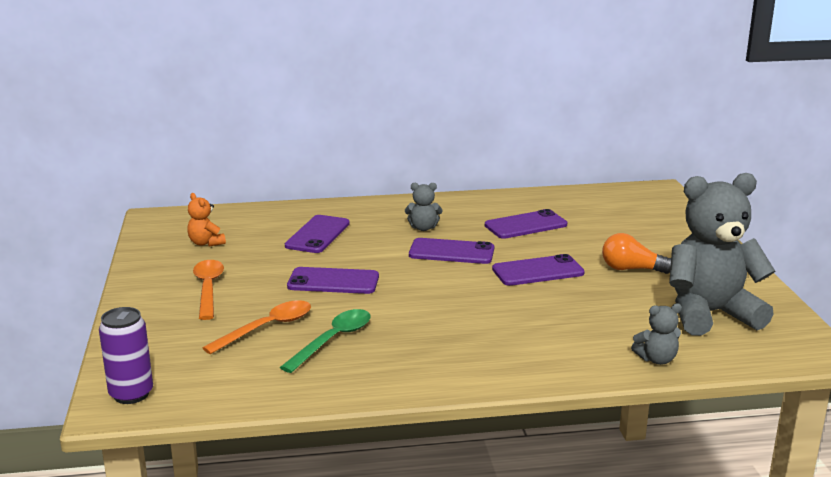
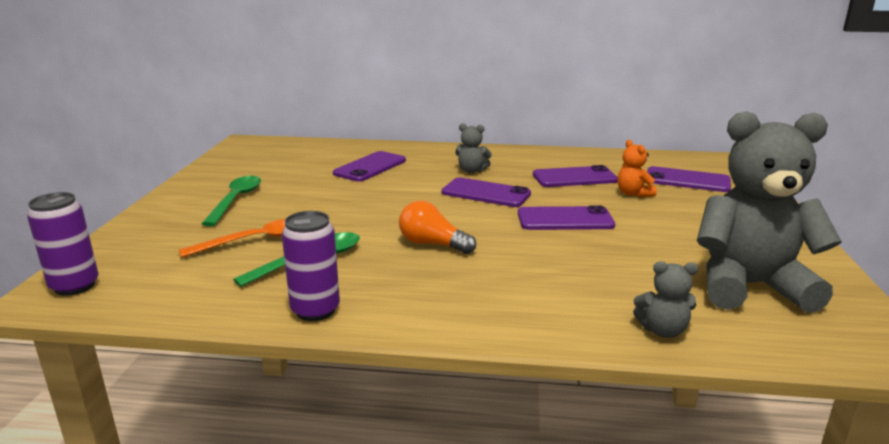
camera: 15 degrees right, 0 degrees up
(206, 243) = (268, 164): orange teddy bear -> orange teddy bear (633, 194)
(208, 289) = (236, 200): orange spoon -> green spoon
(333, 281) = (353, 206): purple phone -> purple phone (687, 180)
(372, 383) = (315, 310): none -> purple can
(631, 269) = (670, 228): orange light bulb -> orange light bulb (432, 244)

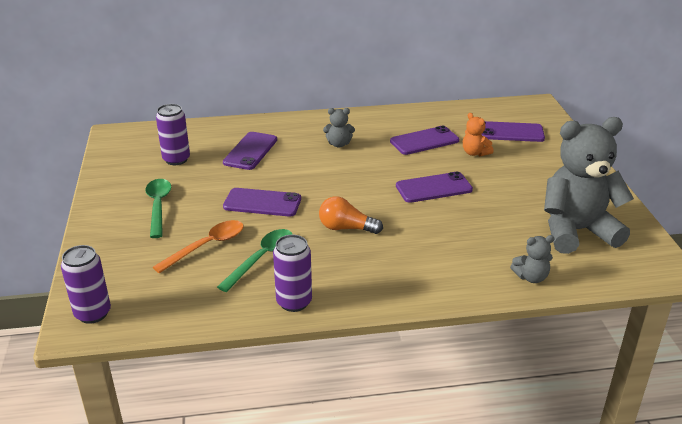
camera: 15 degrees left, 10 degrees up
(288, 166) = (176, 159): none -> purple can
(486, 193) = (362, 168): purple phone -> purple phone (262, 203)

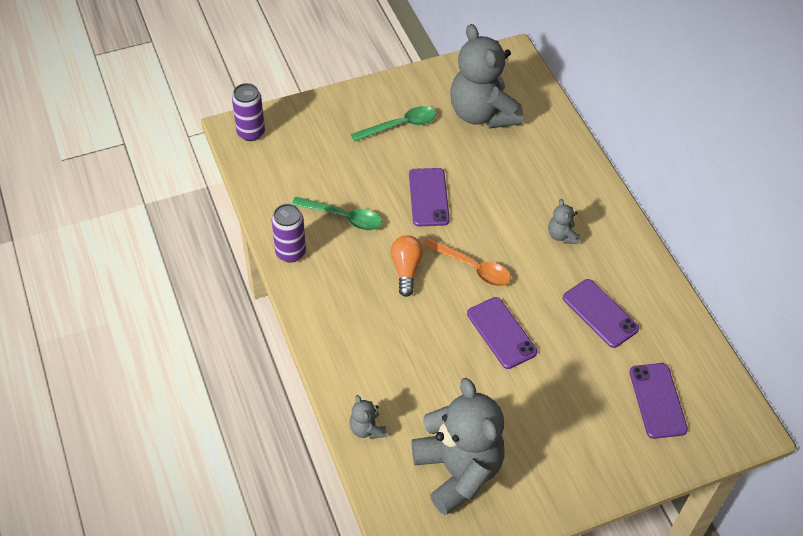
camera: 75 degrees right, 20 degrees up
(176, 159) = (482, 114): purple can -> grey teddy bear
(207, 246) = (351, 175): orange spoon -> orange spoon (472, 267)
(250, 151) = (519, 165): purple phone -> none
(475, 153) = (591, 366): orange teddy bear -> none

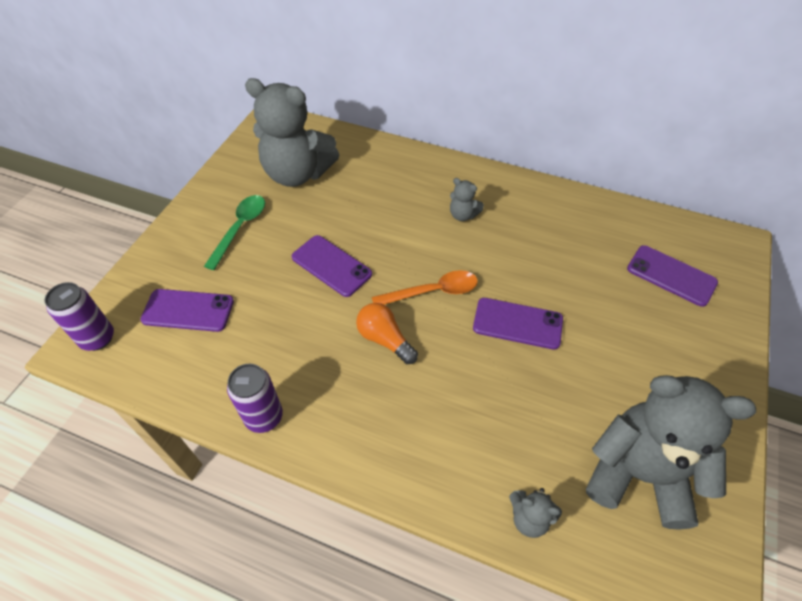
camera: 45 degrees left, 0 degrees up
(343, 217) = (277, 342): green spoon -> none
(600, 313) = (558, 248): purple phone -> purple phone (188, 310)

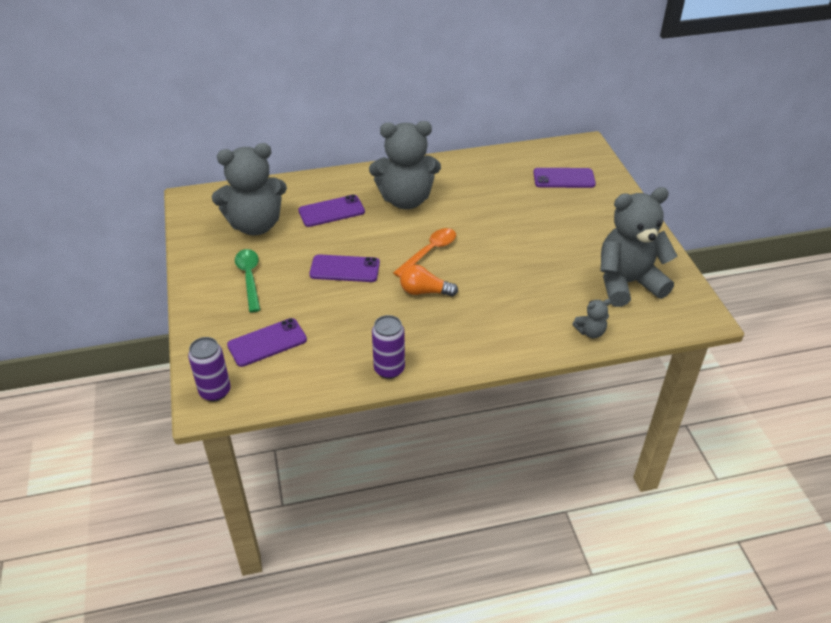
camera: 35 degrees left, 10 degrees down
(463, 215) = (406, 200): grey teddy bear -> grey teddy bear, size x2.38
(517, 323) = (498, 244): purple phone -> purple phone (331, 211)

